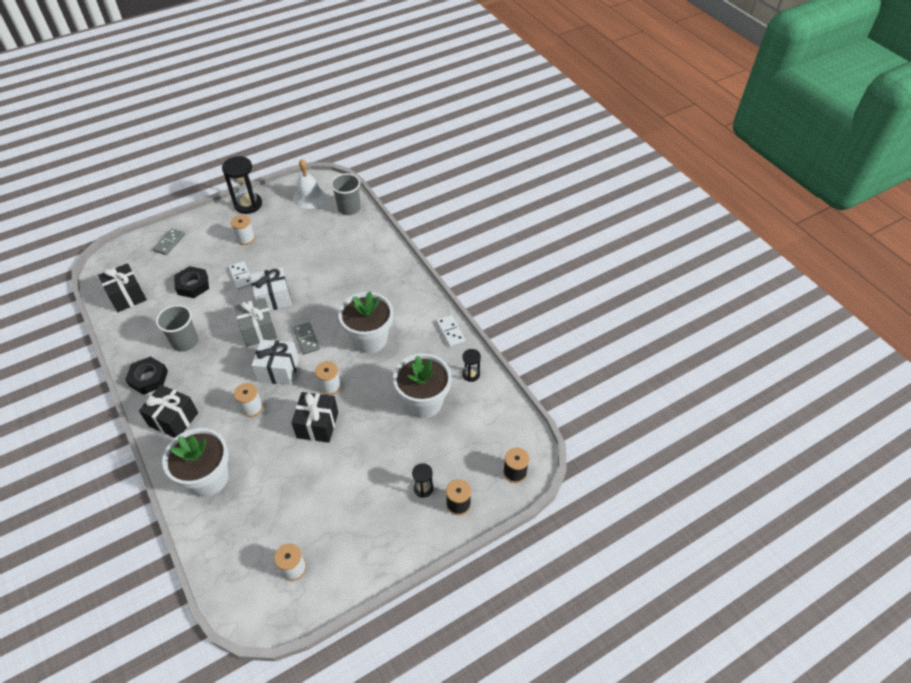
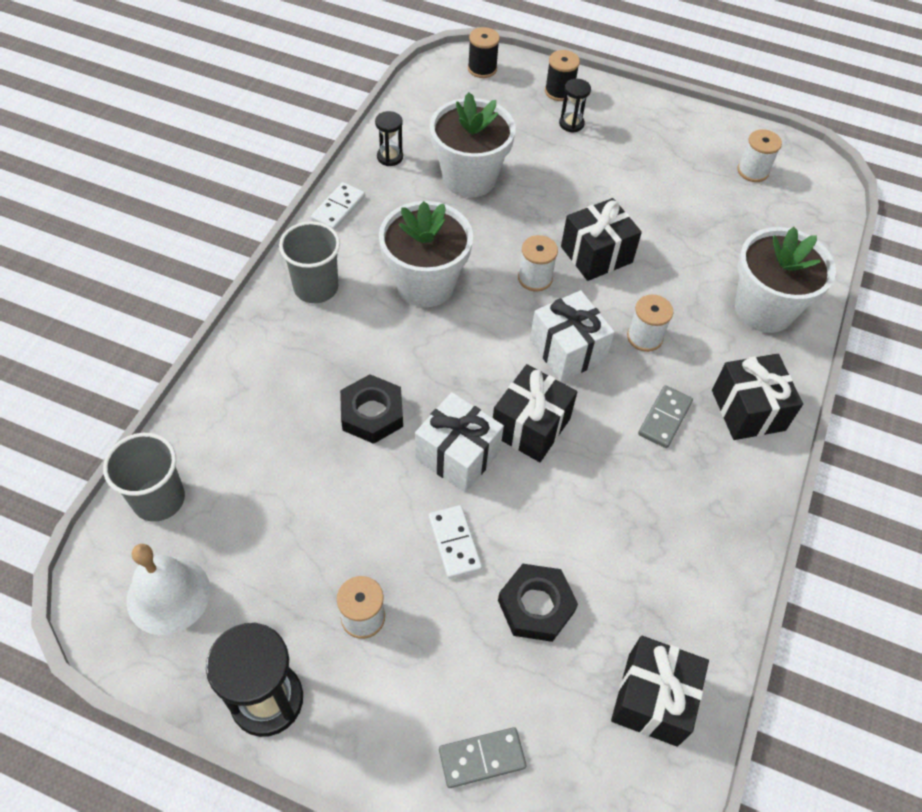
camera: 130 degrees left, 5 degrees up
(148, 378) = (735, 500): black nut -> black nut (372, 413)
(185, 342) = (639, 509): grey cup -> grey cup (316, 287)
(241, 276) = (454, 543): white domino -> white domino turned 45 degrees counterclockwise
(258, 330) = (530, 426): grey gift -> black gift
(306, 339) = (491, 355): grey domino -> grey domino (665, 418)

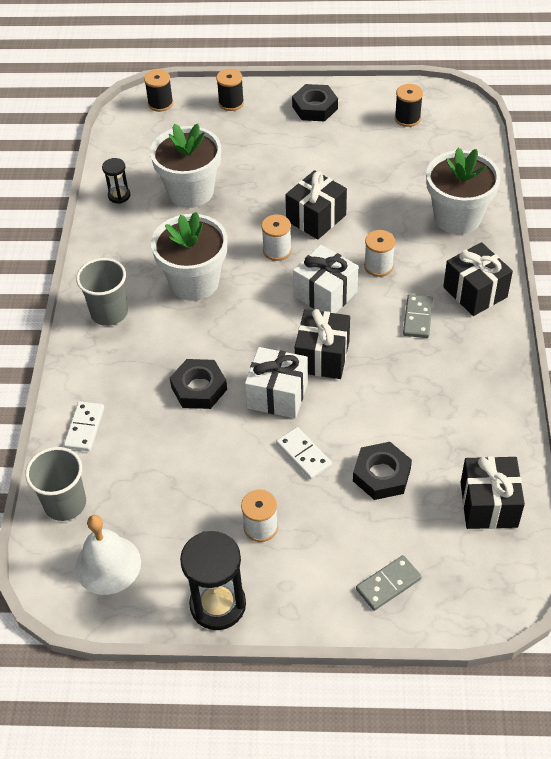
camera: 15 degrees left, 5 degrees down
(338, 208) = (97, 248): white domino -> white domino (85, 428)
(571, 124) = (252, 125): black hourglass -> none
(650, 125) = (315, 107): none -> black nut
(753, 171) = (407, 118): white spool -> black spool

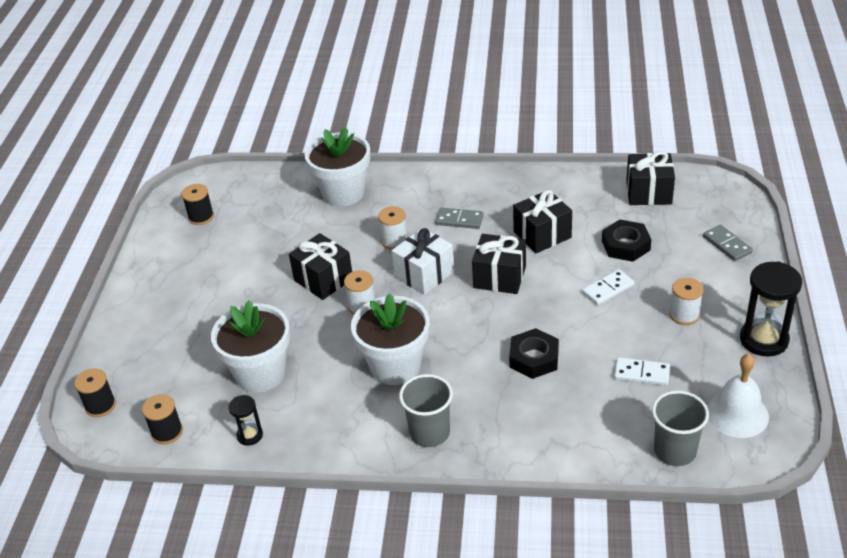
camera: 85 degrees left, 10 degrees down
(85, 428) = (583, 442): white domino -> white domino (641, 373)
(231, 103) = (125, 344): black spool -> black spool (167, 432)
(277, 395) = (542, 305): white gift -> none
(315, 107) = (159, 279): black nut -> none
(475, 292) = (434, 188): black gift -> black gift (542, 235)

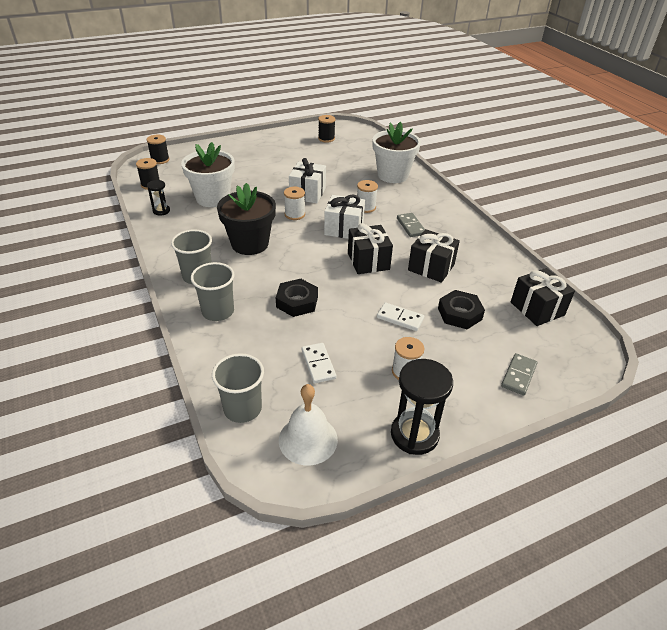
camera: 55 degrees right, 0 degrees up
(323, 279) = (307, 193): black gift -> white gift
(395, 366) = (250, 244): white flower pot -> black flower pot
(509, 431) = (218, 311): none -> grey cup

